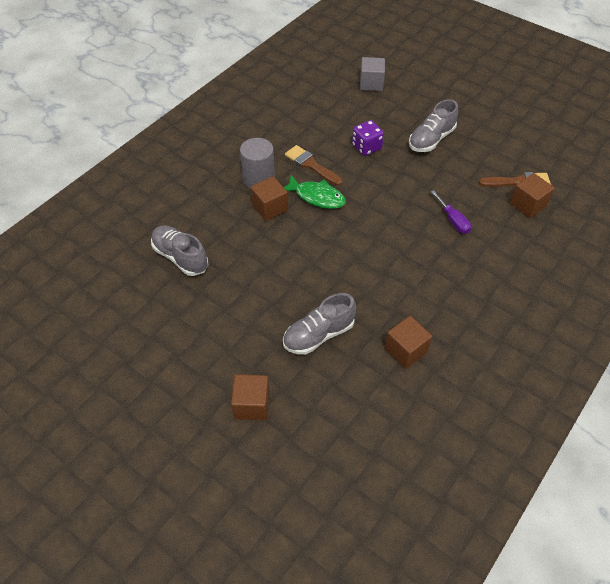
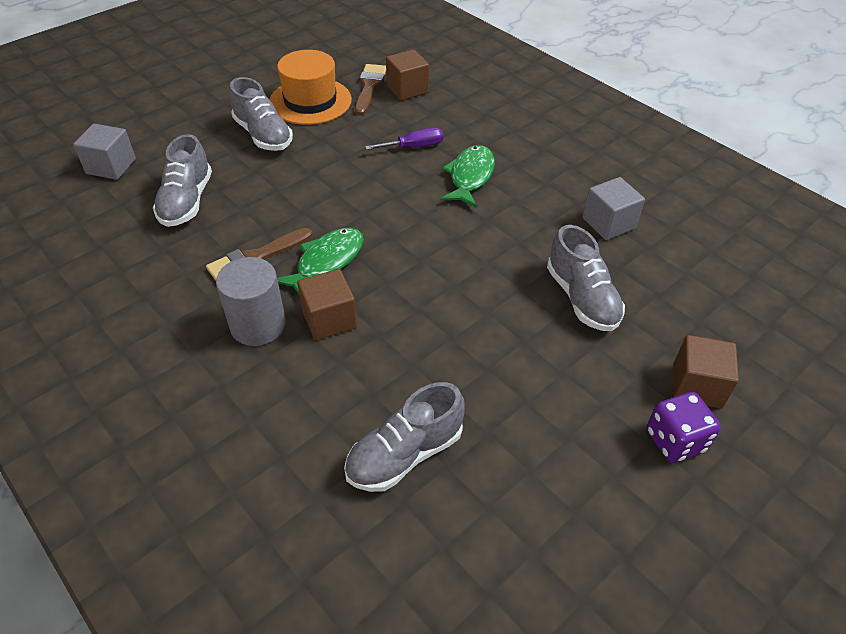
camera: 80 degrees left, 5 degrees down
(351, 123) = (187, 201): none -> grey shoe
(366, 147) = (247, 195): purple dice -> purple dice (675, 440)
(406, 350) = (608, 223): brown cube -> grey cube
(430, 258) = (470, 177): none -> green fish
(483, 153) = (310, 101): none -> orange hat

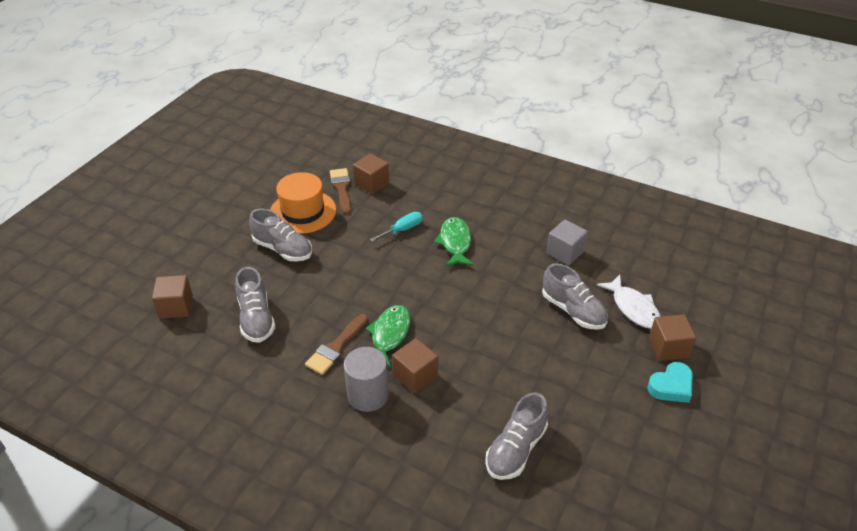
camera: 20 degrees left, 5 degrees down
(111, 166) = (176, 307): grey cube -> brown cube
(414, 147) = (403, 229): purple screwdriver -> turquoise screwdriver
(670, 318) = (633, 308): none -> white fish
(675, 440) = (671, 386): purple dice -> turquoise heart

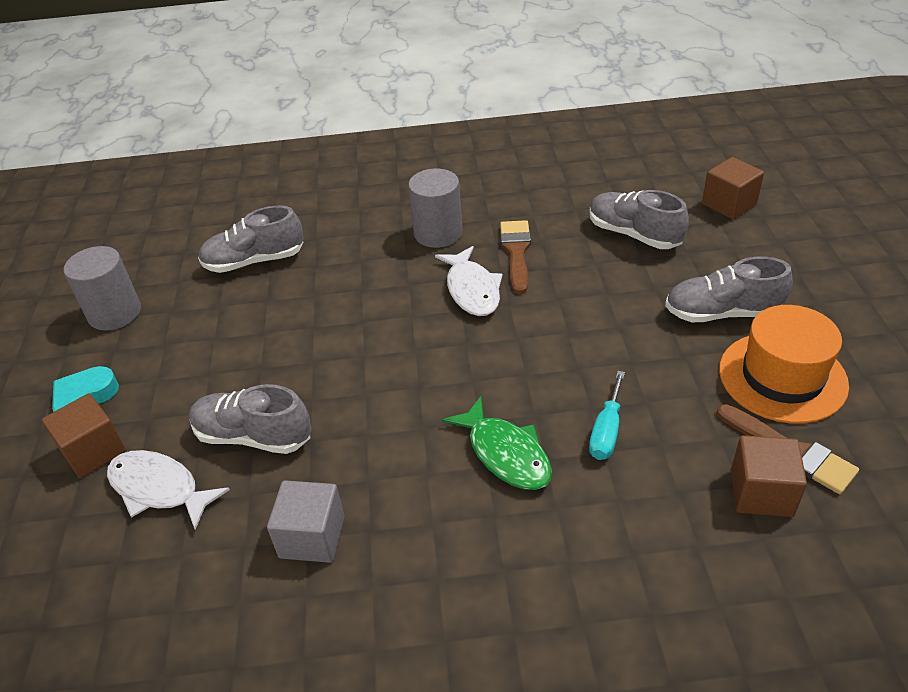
camera: 150 degrees right, 0 degrees up
(389, 335) = (472, 290): green fish -> white fish
(415, 375) = (405, 269): brown cube -> none
(515, 449) = (254, 261): grey shoe -> grey shoe turned 105 degrees counterclockwise
(641, 456) = (115, 313): none -> grey cylinder

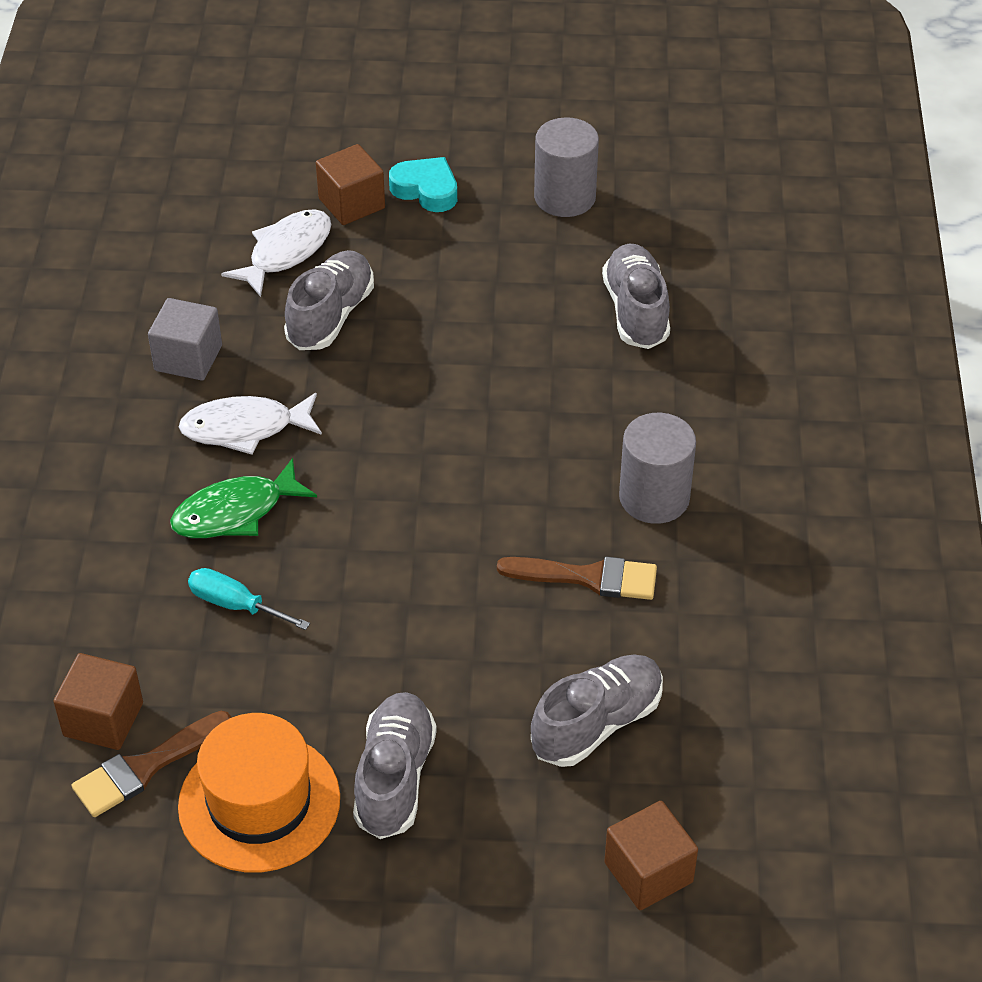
camera: 95 degrees right, 5 degrees up
(472, 290) = (519, 519): white fish -> white fish (245, 428)

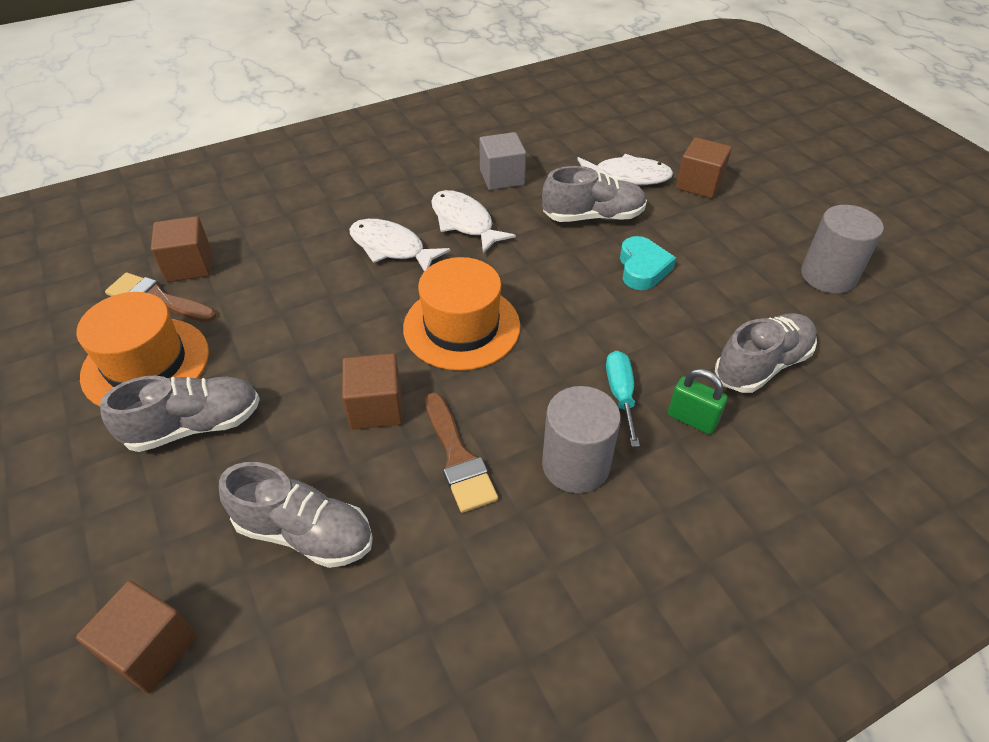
camera: 60 degrees right, 0 degrees up
(235, 512) = (391, 248): green fish -> white fish
(235, 605) = (313, 280): turquoise screwdriver -> turquoise screwdriver (620, 394)
(417, 503) = (461, 327): none -> orange hat
(426, 190) = (750, 209): turquoise heart -> turquoise heart (642, 268)
(479, 616) = (376, 407): none -> brown cube
(661, 393) = (692, 419): none -> green padlock

